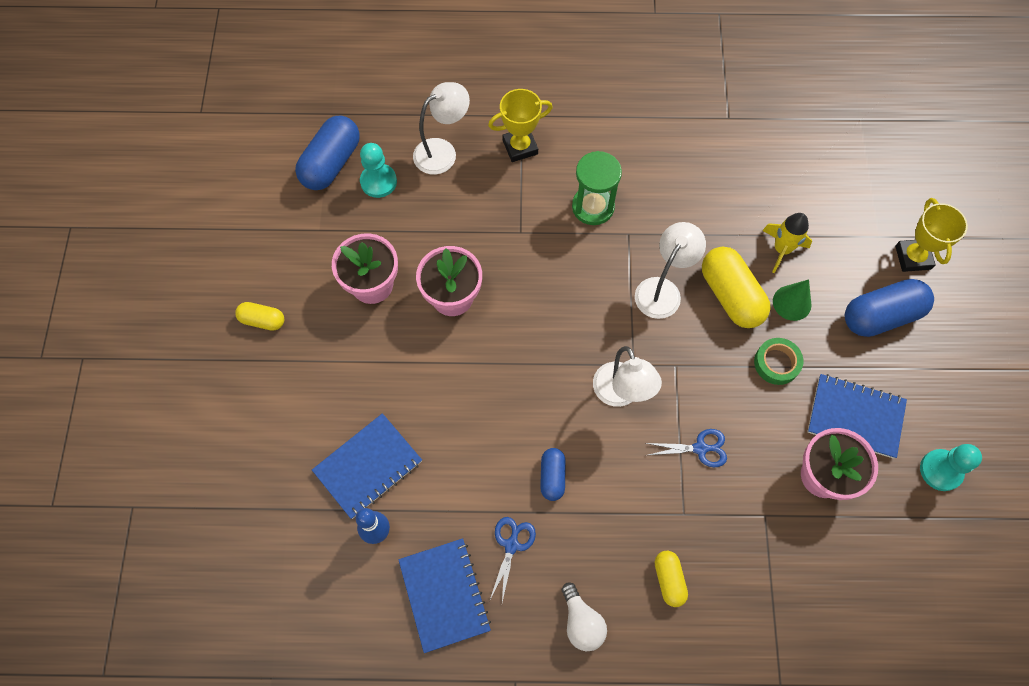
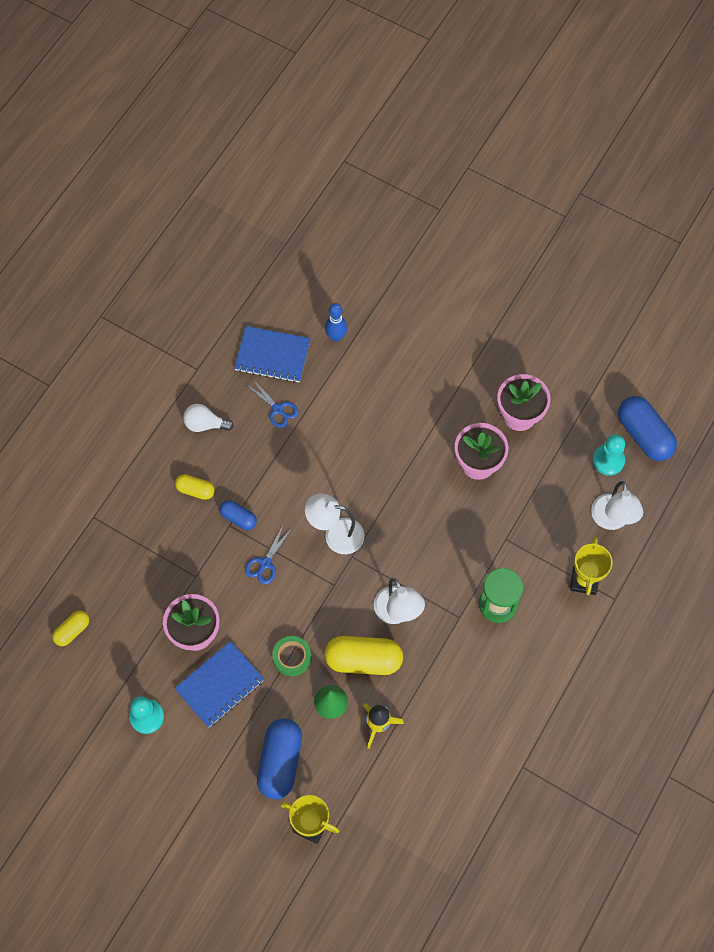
camera: 120 degrees right, 0 degrees up
(263, 320) = (531, 333): yellow capsule -> yellow capsule (72, 631)
(368, 466) = (383, 351): blue notebook -> none
(552, 477) = (306, 458): blue capsule -> blue capsule (238, 518)

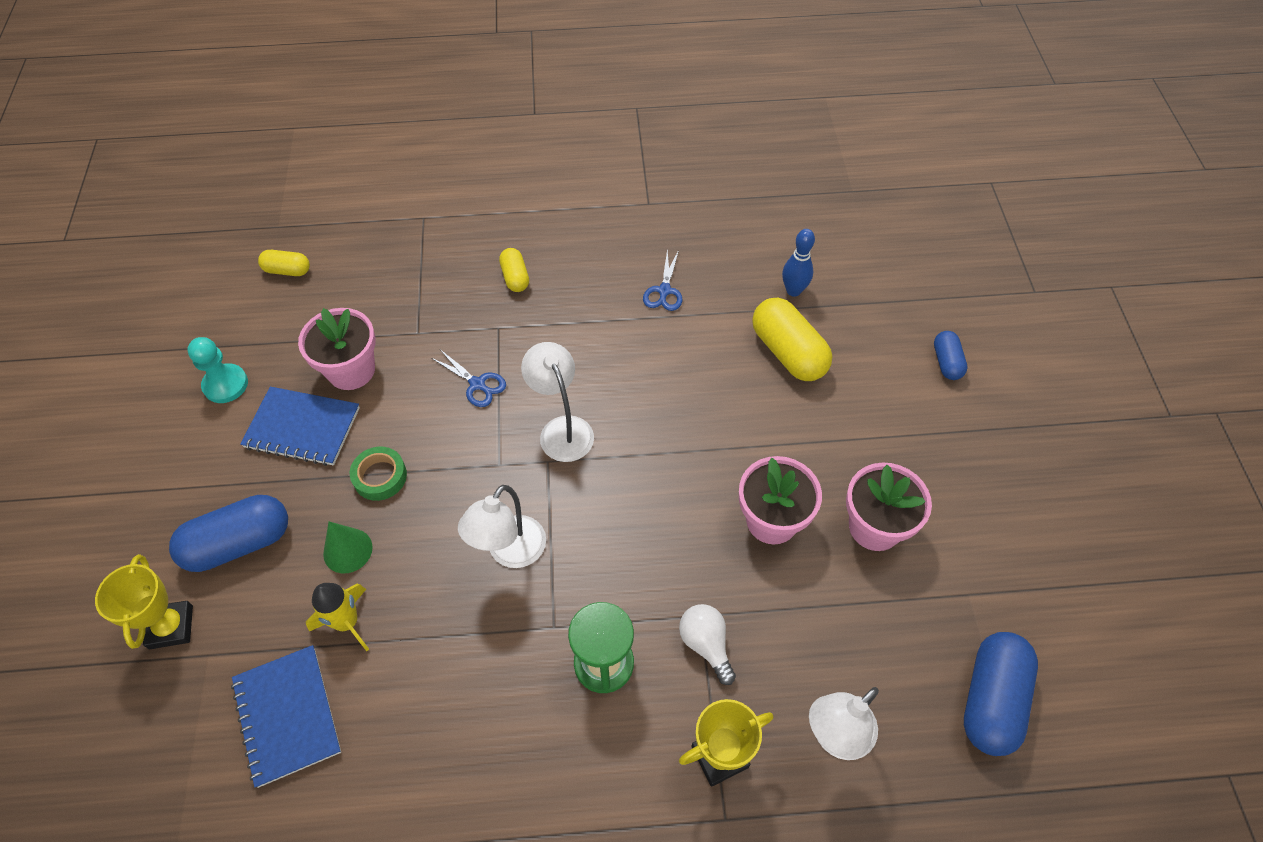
camera: 55 degrees right, 10 degrees down
(205, 424) = (594, 243): white light bulb -> white light bulb (706, 644)
(238, 518) = (512, 330): blue capsule -> blue capsule (946, 362)
(265, 563) = (477, 384): blue scissors -> blue scissors turned 135 degrees counterclockwise
(272, 355) = (720, 252): blue notebook -> blue notebook (287, 715)
(363, 660) = (424, 553): yellow capsule -> yellow capsule (788, 352)
(608, 460) = (913, 675): turquoise pawn -> none

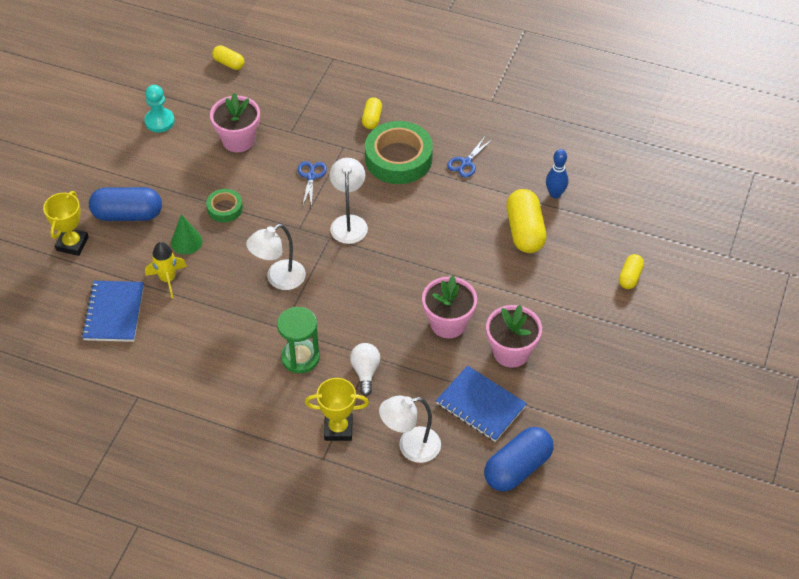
camera: 25 degrees right, 5 degrees down
(302, 428) = (193, 163): blue notebook -> blue notebook (481, 405)
(477, 384) = (311, 176): blue scissors -> blue scissors turned 150 degrees counterclockwise
(577, 316) = (398, 158): none -> green tape
(946, 362) = (630, 277): blue capsule -> yellow capsule

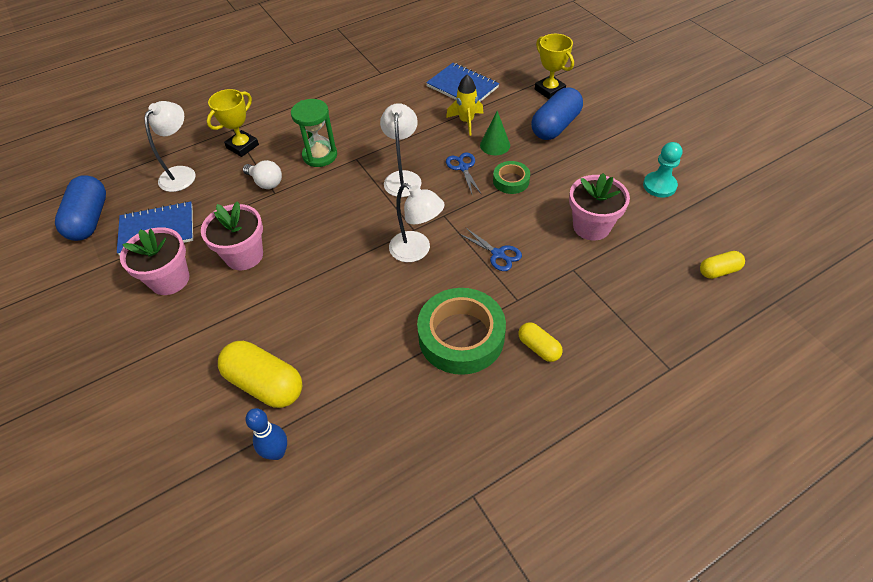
camera: 130 degrees right, 0 degrees up
(466, 162) = (401, 395): blue scissors -> blue scissors (463, 168)
(630, 277) = (113, 438): yellow capsule -> none

